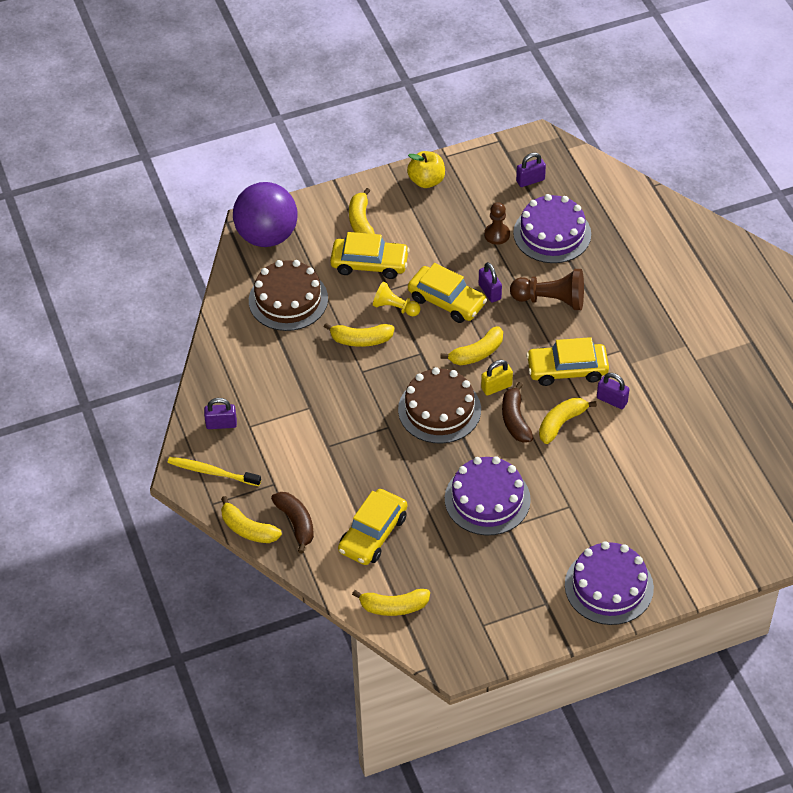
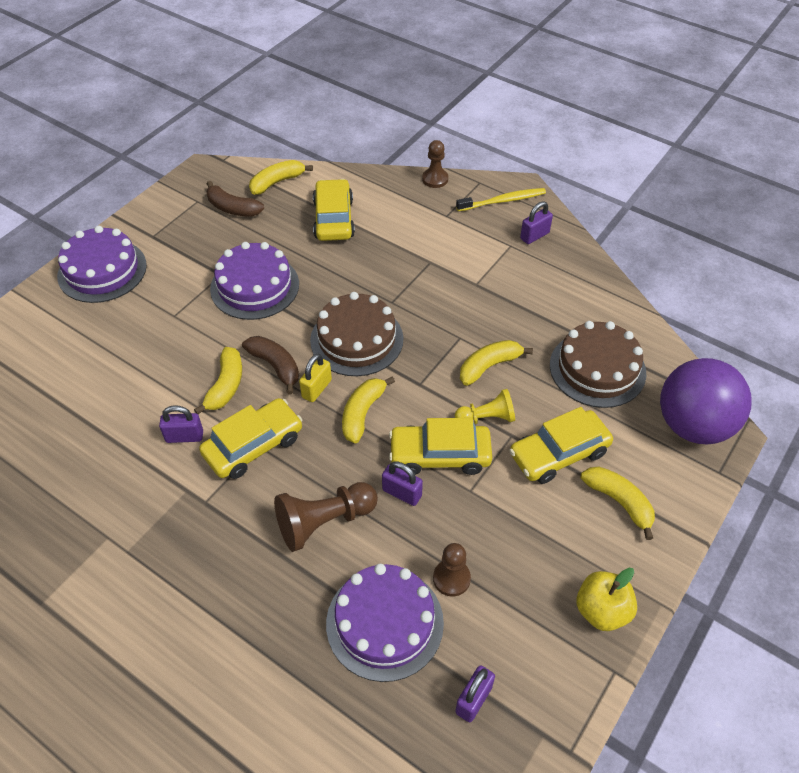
camera: 145 degrees right, 0 degrees up
(247, 529) = (435, 179): yellow banana -> brown pawn
(296, 523) = (401, 199): brown banana -> brown banana (232, 208)

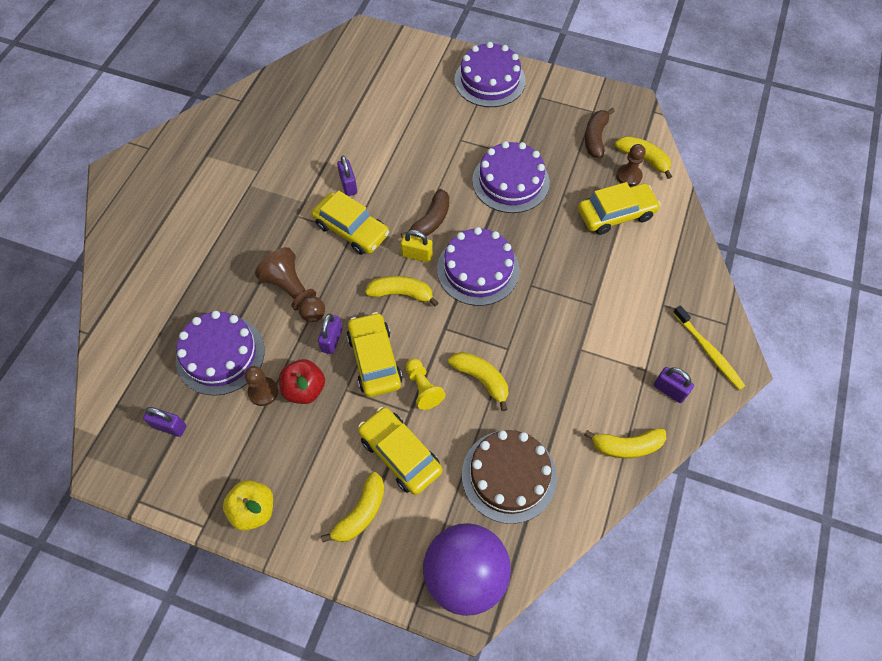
camera: 75 degrees right, 10 degrees up
(226, 386) = (401, 195): yellow banana -> yellow banana (626, 446)
(357, 339) = (478, 269): brown cake -> purple cake
(435, 179) = (711, 283): brown pawn -> brown pawn (628, 176)
(459, 532) = (304, 389): none -> red apple

